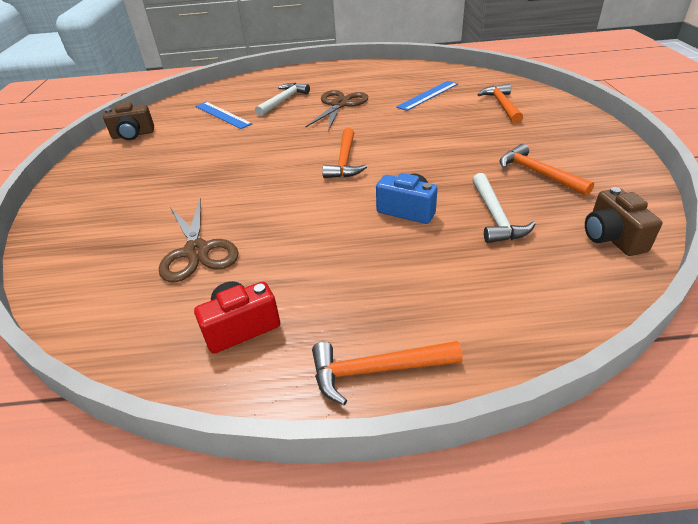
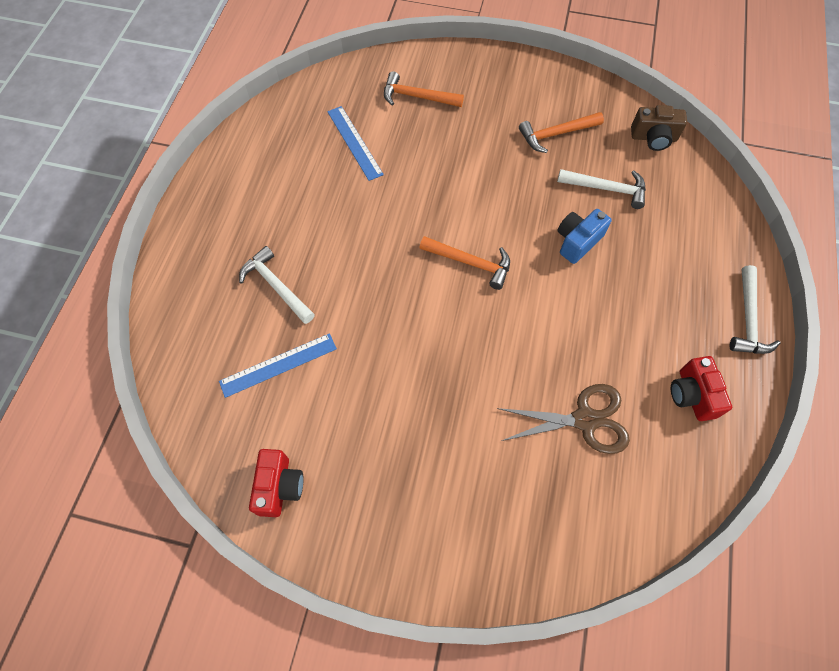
camera: 75 degrees left, 25 degrees up
(133, 135) = (279, 487): brown camera -> red camera
(340, 105) = (328, 230): brown scissors -> none
(376, 370) = (747, 319): orange hammer -> white hammer

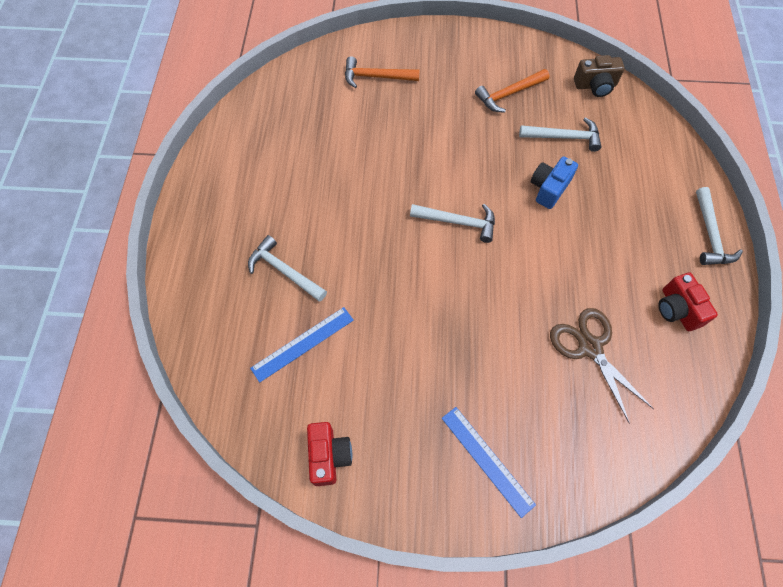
camera: 10 degrees left, 0 degrees up
(355, 142) = (328, 127): blue ruler -> blue ruler (487, 460)
(470, 263) = (458, 222): orange hammer -> white hammer
(585, 420) = (590, 347): brown scissors -> brown scissors turned 105 degrees counterclockwise

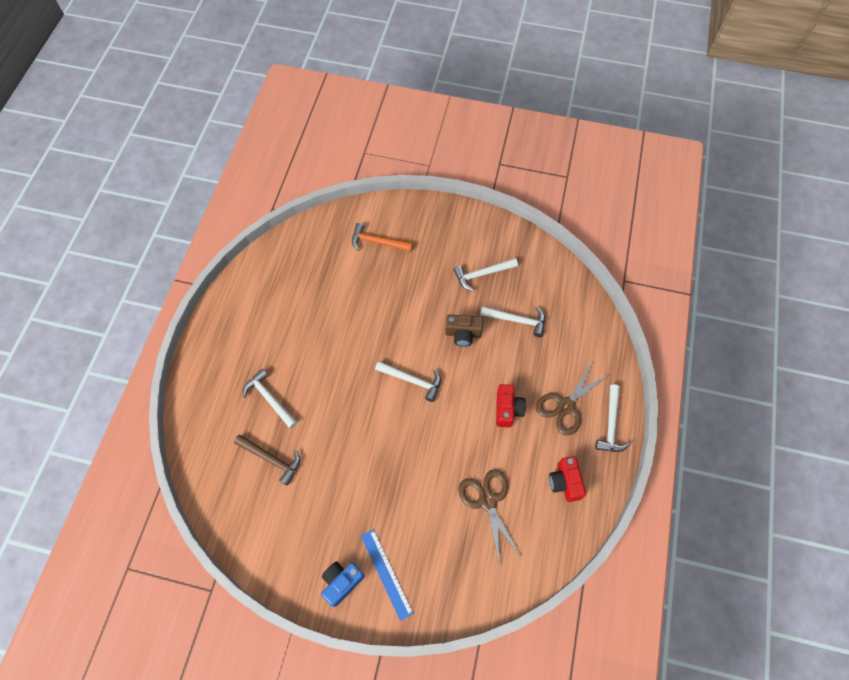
camera: 10 degrees right, 0 degrees up
(302, 343) = (271, 459): blue ruler -> brown hammer
(329, 456) = (272, 549): red camera -> red camera (507, 409)
(509, 94) = (482, 274): orange hammer -> white hammer
(549, 188) = (492, 363): blue camera -> blue camera (342, 582)
(595, 86) = (556, 277): brown camera -> brown camera (463, 334)
(650, 222) = (565, 406): none -> brown scissors

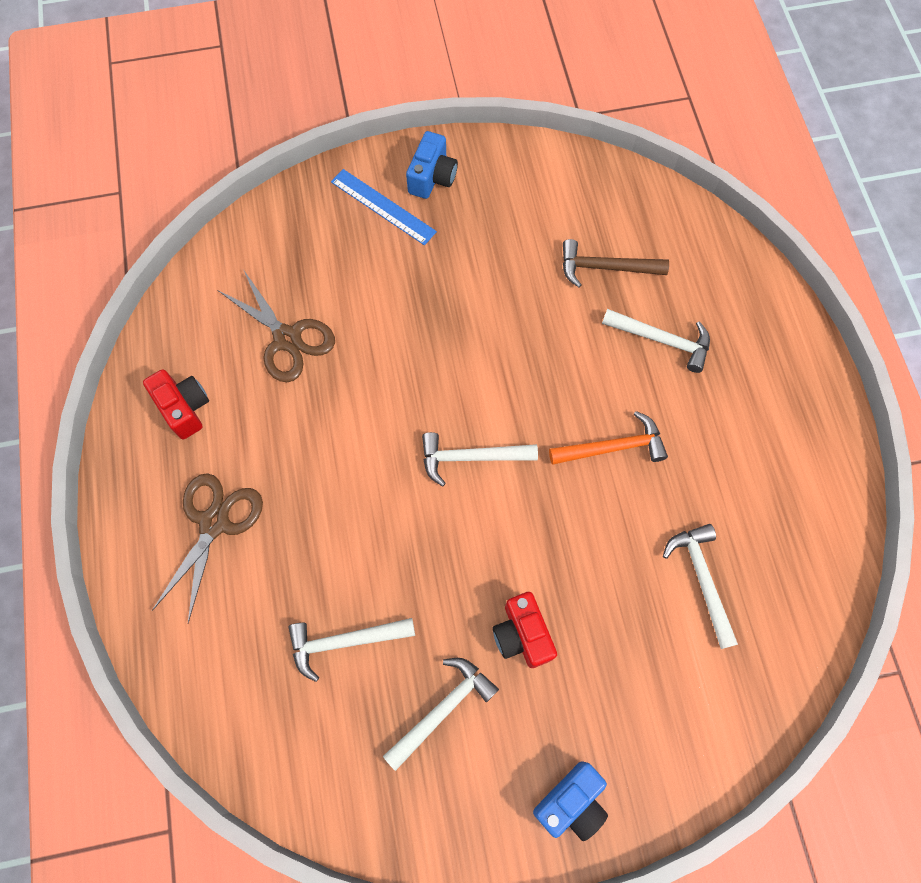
camera: 155 degrees right, 5 degrees up
(377, 242) = (665, 688): orange hammer -> orange hammer (613, 447)
(443, 220) = (571, 802): none -> blue camera
(463, 334) = (426, 572): brown camera -> none
(507, 409) = (305, 477): red camera -> red camera (522, 634)
(611, 424) = (134, 524): white hammer -> white hammer (702, 579)

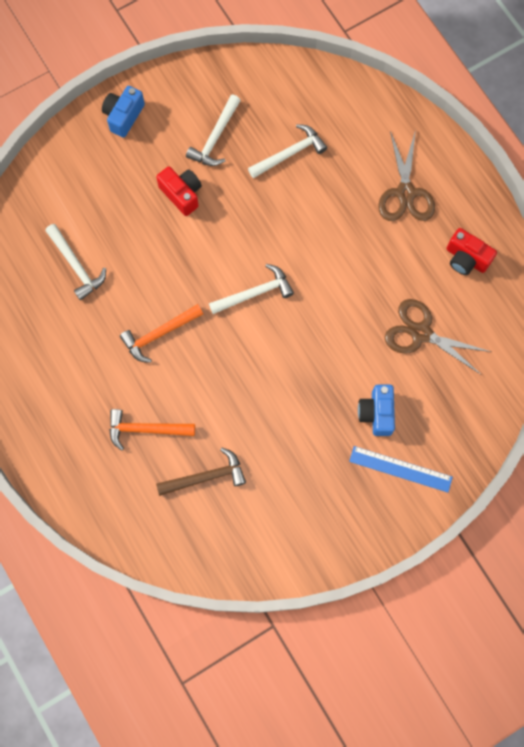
camera: 160 degrees right, 5 degrees up
(432, 177) = (373, 511): blue camera -> blue camera (376, 413)
(662, 340) = (146, 429): white hammer -> orange hammer

